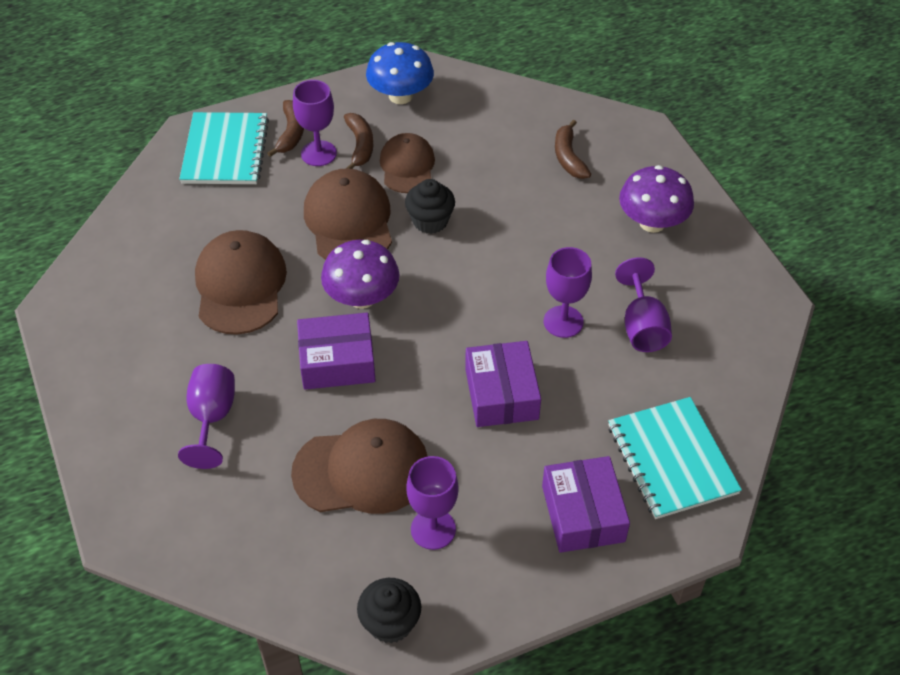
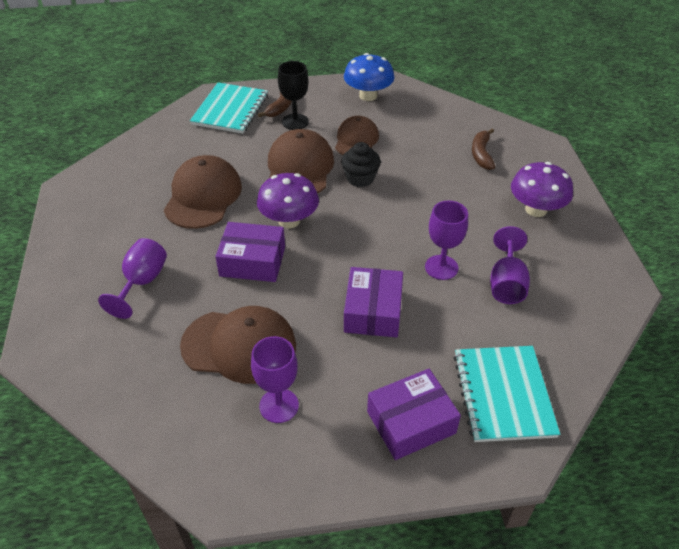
camera: 15 degrees right, 5 degrees down
(318, 153) = (295, 122): purple goblet -> black goblet
(360, 145) = (327, 122): brown banana -> none
(390, 623) = (213, 476): black cupcake -> none
(583, 513) = (411, 422): purple box -> purple box turned 60 degrees clockwise

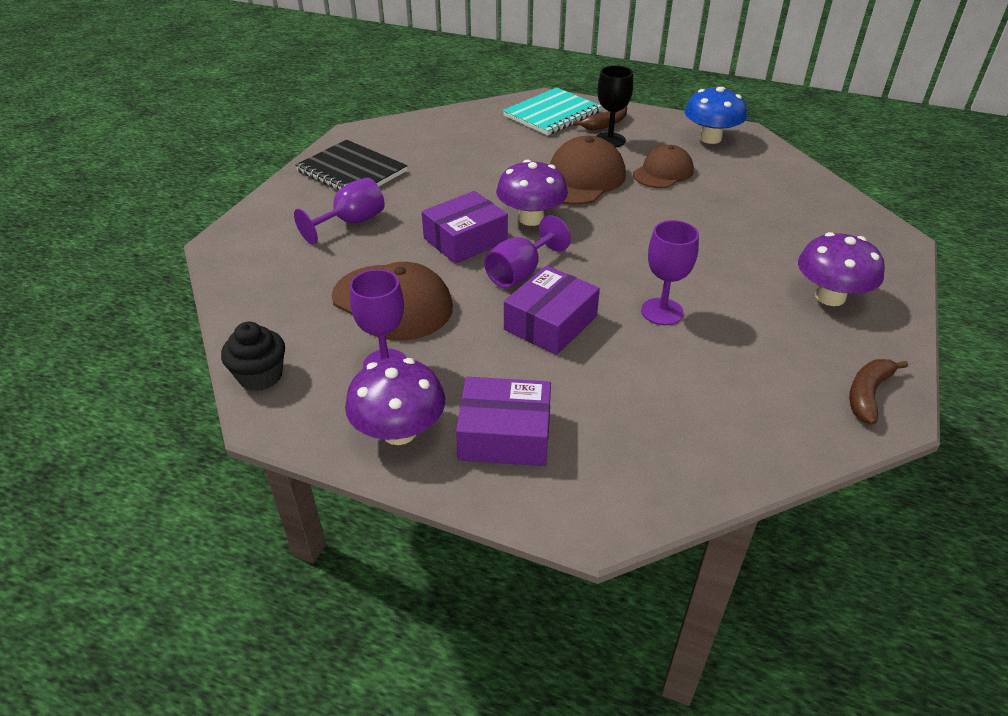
camera: 30 degrees right, 5 degrees down
(99, 229) = (351, 171): none -> black notebook
(203, 196) = (465, 174): brown cap -> none
(252, 261) = (465, 240): purple box -> purple box turned 75 degrees counterclockwise
(335, 458) = (399, 431): none -> purple mushroom
(360, 178) = (638, 206): black cupcake -> black cupcake (260, 376)
(481, 154) = (803, 225): brown banana -> brown banana (868, 394)
(503, 394) = (632, 454): turquoise notebook -> none
(506, 283) = (729, 353): purple goblet -> purple goblet (520, 273)

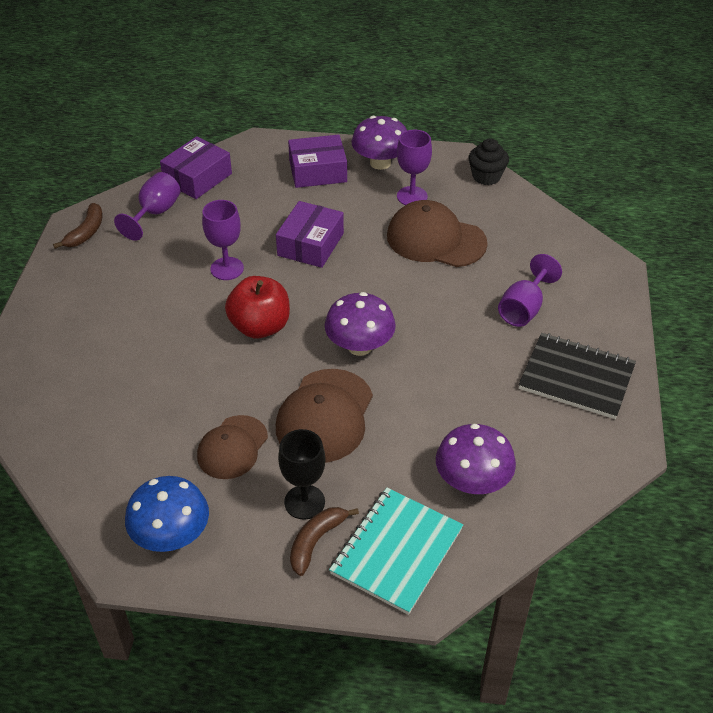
camera: 165 degrees right, 5 degrees up
(465, 240) = (410, 309): purple box -> purple box (197, 178)
(520, 273) = (348, 283): purple goblet -> purple goblet (155, 213)
(628, 248) = (260, 327): none -> red apple
(830, 297) = (87, 307): purple mushroom -> purple mushroom (472, 482)

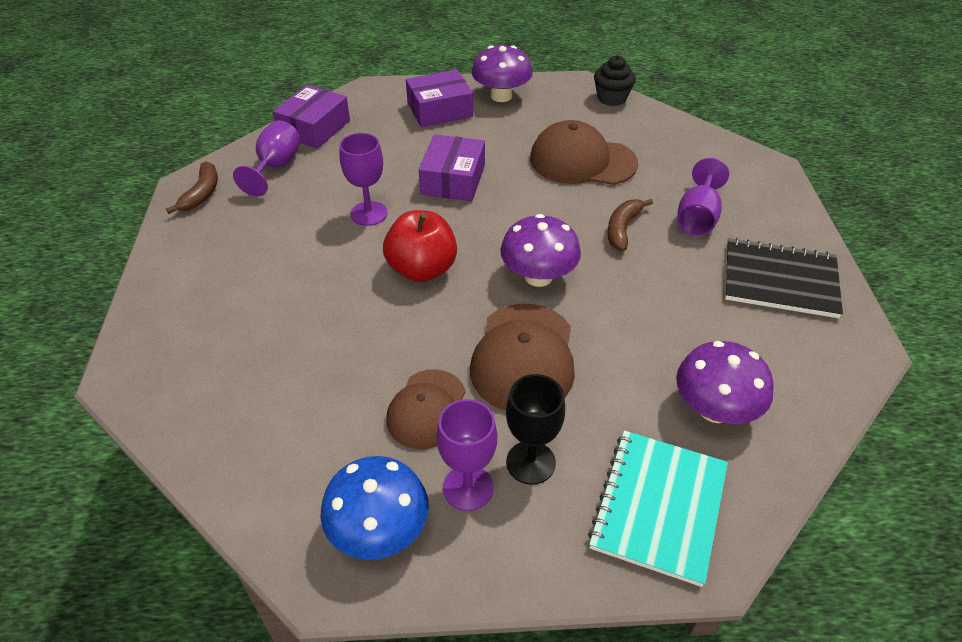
camera: 10 degrees left, 0 degrees up
(316, 541) = (559, 509): brown banana -> brown banana (622, 228)
(412, 196) = (544, 123): purple goblet -> purple goblet (468, 488)

